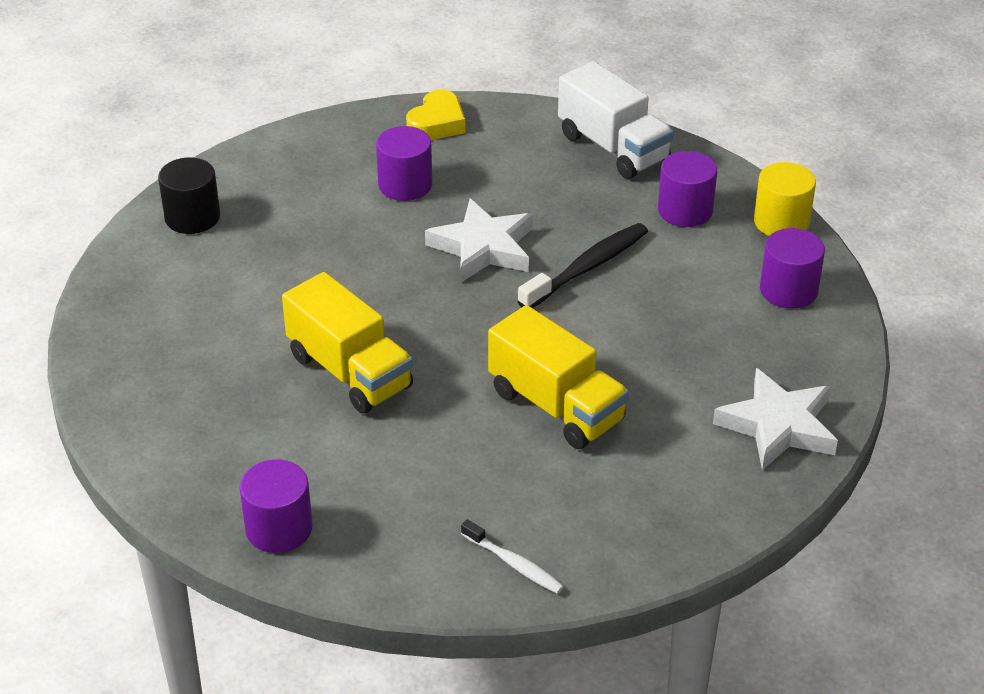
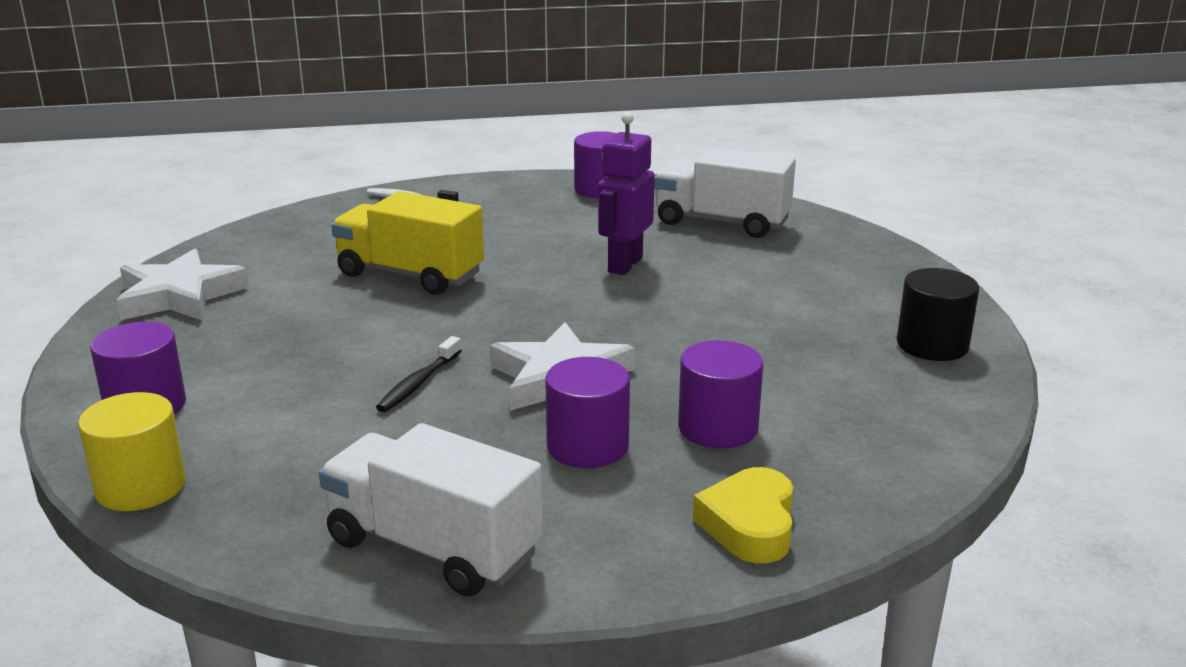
camera: 160 degrees right, 15 degrees down
(201, 420) = (722, 222): none -> white truck
(350, 372) = (624, 265): yellow truck -> purple robot
(587, 267) = (418, 383): black toothbrush -> black toothbrush, size x0.60
(685, 210) = (295, 474): purple cylinder -> purple cylinder (587, 446)

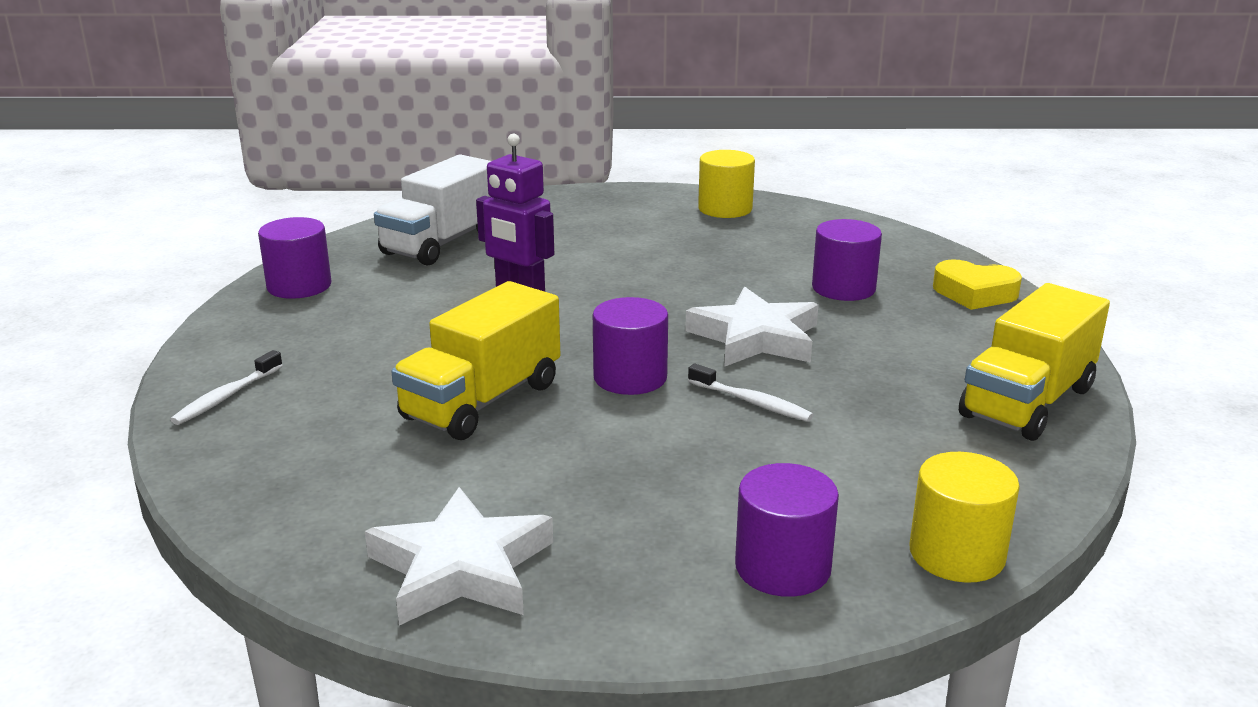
camera: 80 degrees left, 0 degrees up
(418, 383) = (752, 402): black toothbrush -> white toothbrush
(433, 547) = (1027, 402): white truck -> yellow truck
(587, 446) = (871, 335): purple cylinder -> purple cylinder (630, 377)
(932, 345) = (725, 209): black cylinder -> yellow cylinder

